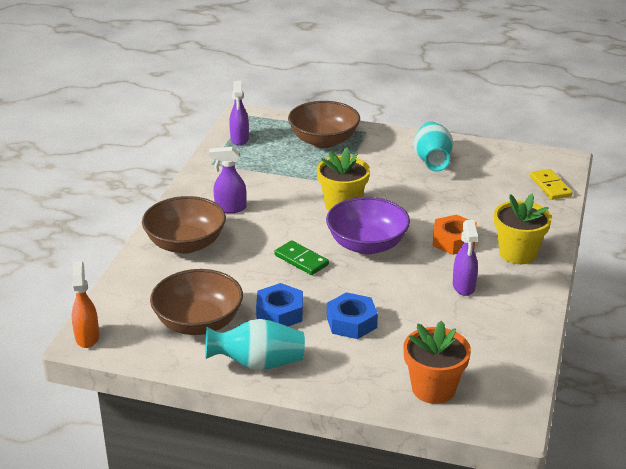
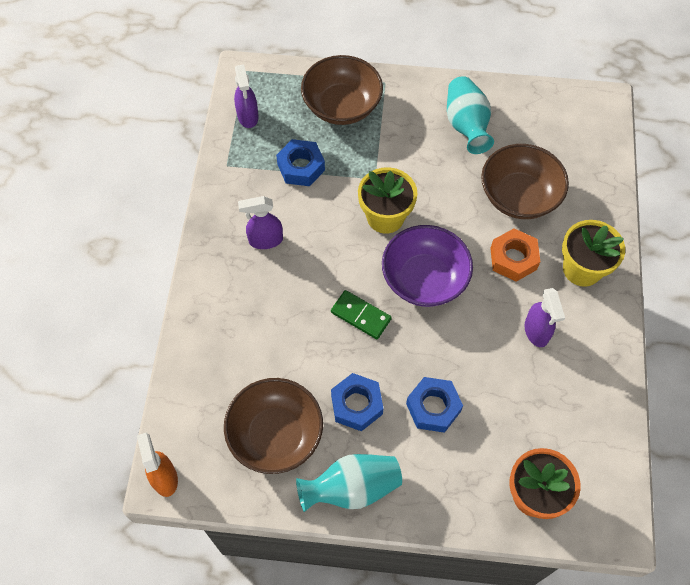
camera: 10 degrees left, 30 degrees up
(185, 244) = (231, 308): brown bowl -> brown bowl (519, 196)
(276, 171) = (301, 167): none -> blue nut
(550, 186) = (598, 151): yellow domino -> none

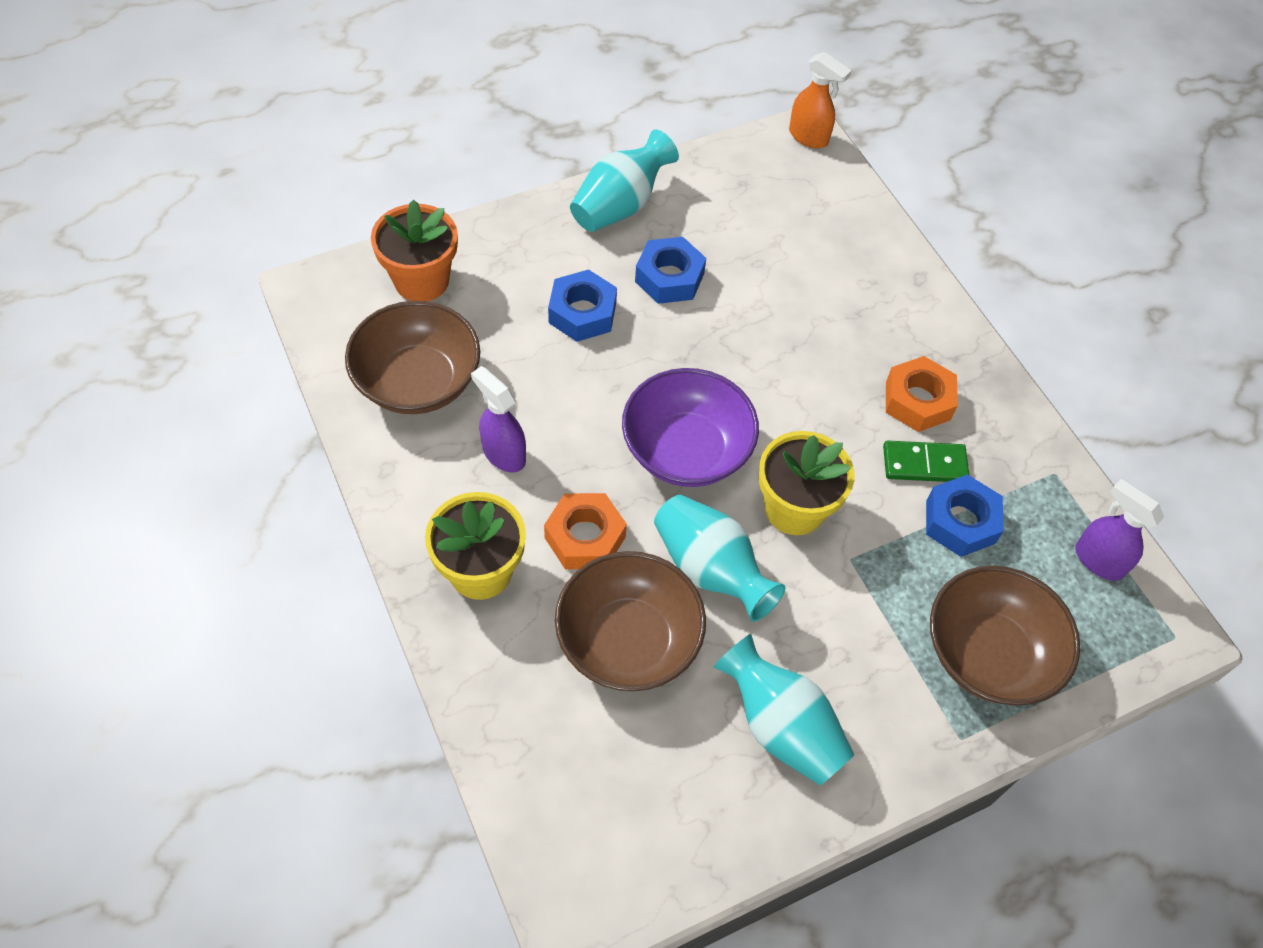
camera: 145 degrees right, 5 degrees down
(265, 240) = (917, 401): purple spray bottle -> orange nut
(276, 435) = (733, 214): brown bowl -> brown bowl (418, 382)
(361, 315) = (733, 369): green domino -> green domino (924, 464)
(454, 209) = (710, 569): none -> turquoise vase

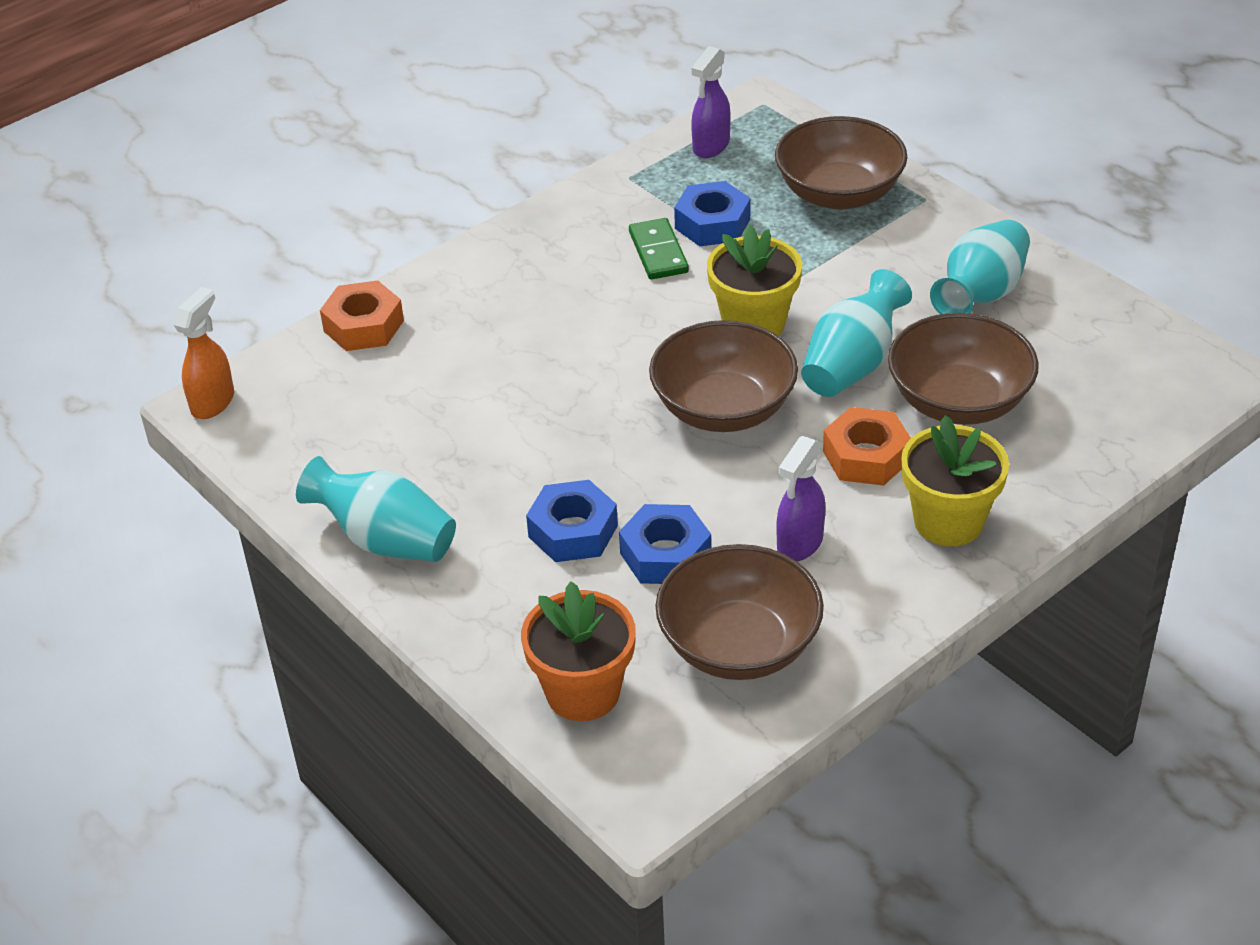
camera: 100 degrees left, 15 degrees down
(669, 277) = (489, 471): blue nut -> blue nut (665, 554)
(686, 450) = (723, 409): purple bowl -> brown bowl
(917, 401) = (583, 266): orange nut -> orange nut (364, 326)

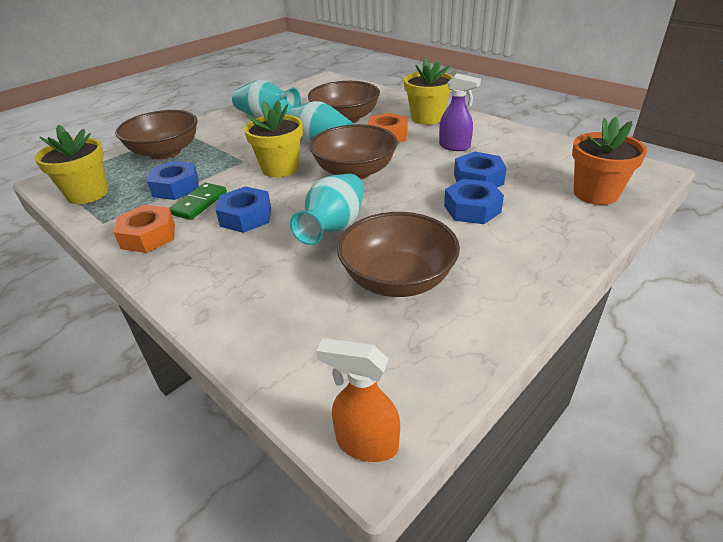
camera: 95 degrees left, 5 degrees down
(364, 326) = (252, 340): orange nut -> orange nut (148, 236)
(385, 540) = (514, 285): turquoise vase -> turquoise vase (334, 227)
(610, 300) = (246, 216): none -> blue nut
(658, 252) = (199, 203): green domino -> green domino turned 45 degrees counterclockwise
(710, 146) = (88, 194): purple spray bottle -> yellow flower pot
(739, 645) = (532, 156): brown bowl -> brown bowl (397, 279)

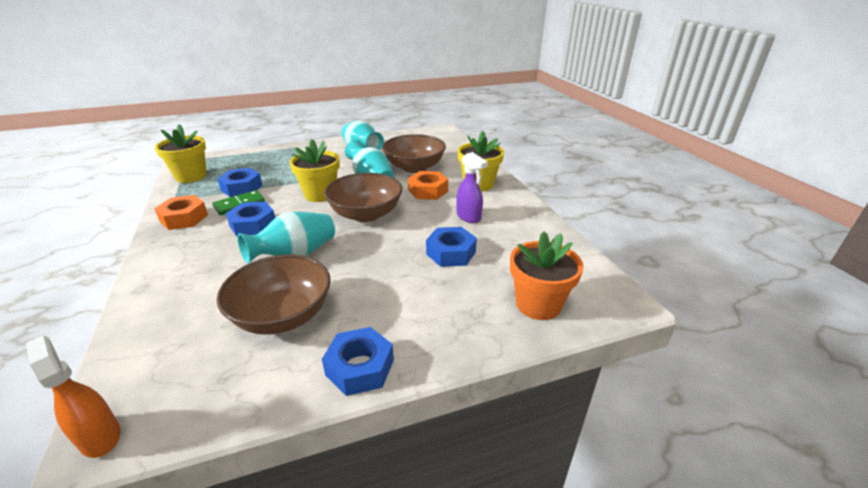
camera: 25 degrees right, 5 degrees down
(165, 152) = (268, 160): brown bowl -> none
(472, 209) = (412, 278): blue nut -> blue nut (360, 367)

